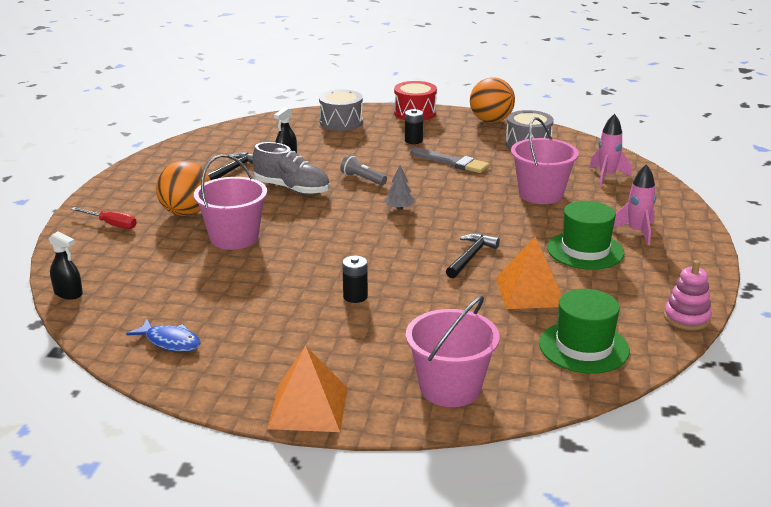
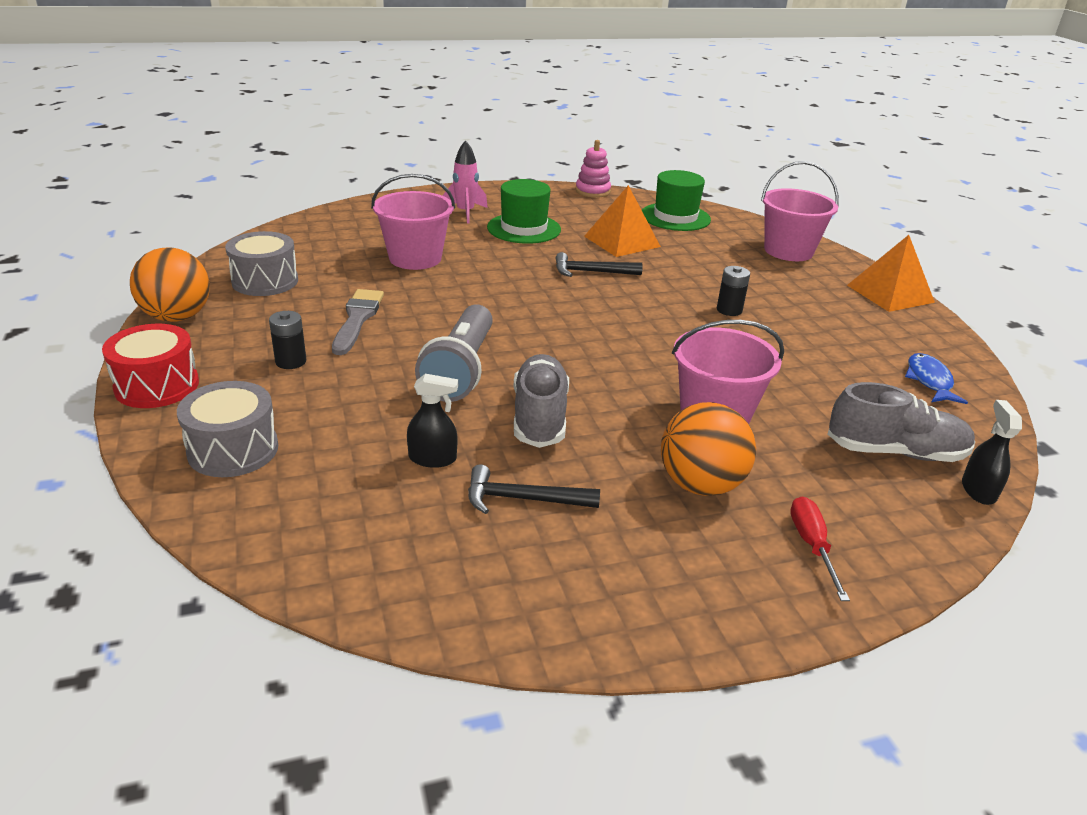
camera: 120 degrees left, 5 degrees up
(130, 283) = (895, 452): none -> grey shoe
(362, 179) = (461, 370): grey flashlight -> grey flashlight, size x1.94
(399, 208) = (523, 327): grey tree -> none
(607, 176) = (340, 233): pink rocket -> none

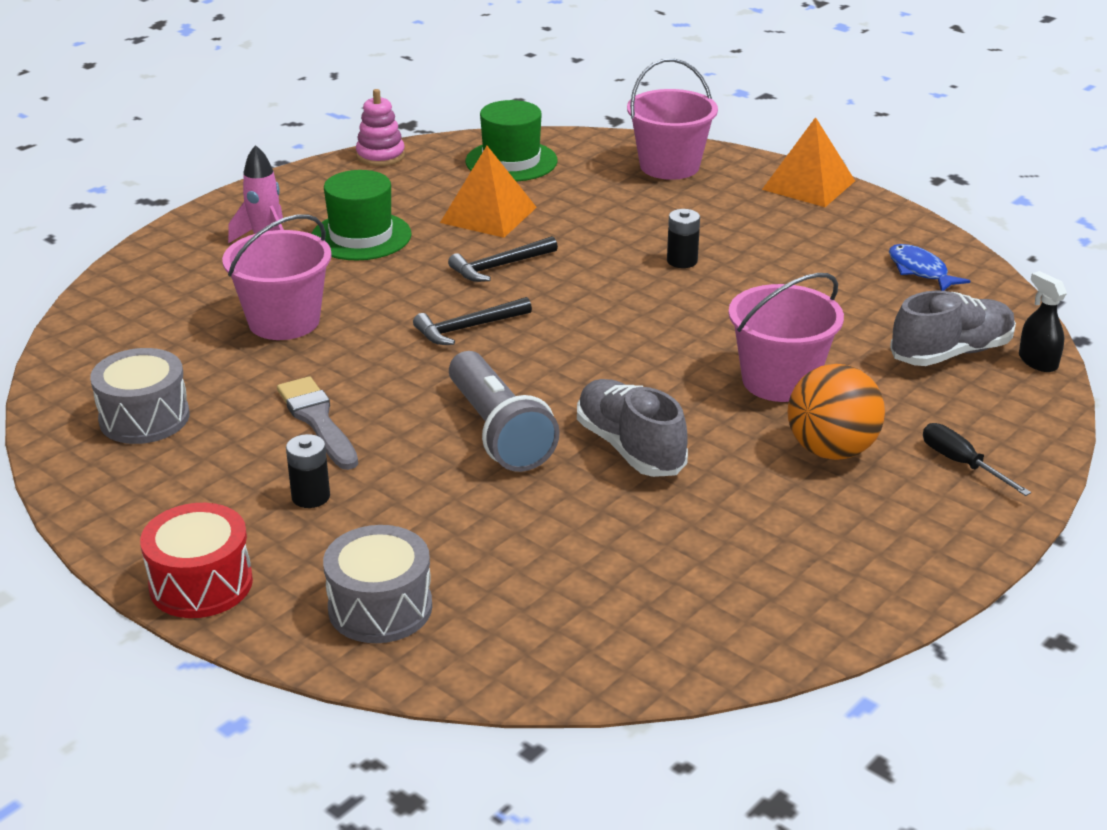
camera: 30 degrees left, 0 degrees up
(177, 317) = (103, 502): orange ball -> none
(433, 458) = (581, 530): black spray bottle -> none
(523, 499) = (702, 529): black hammer -> black hammer (467, 328)
(812, 545) = (961, 463): red screwdriver -> black screwdriver

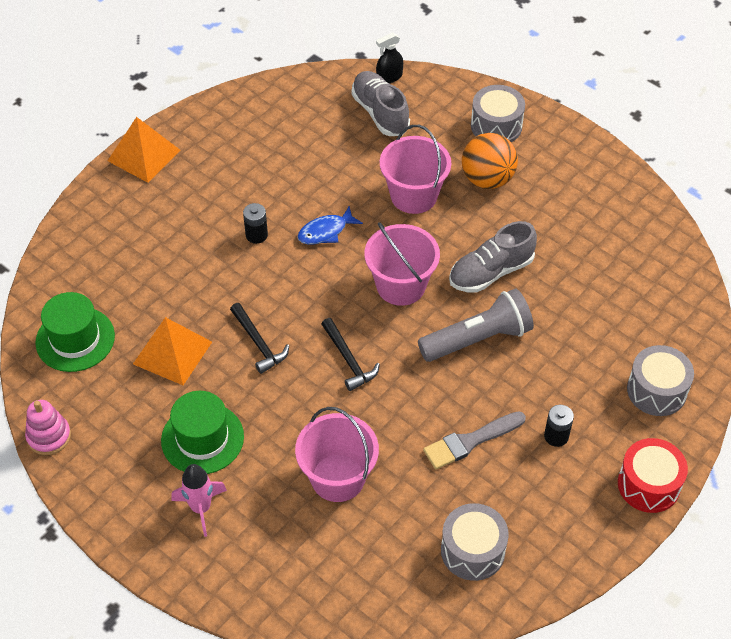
camera: 90 degrees left, 20 degrees up
(669, 166) = (100, 235): pink bucket -> pink bucket (401, 285)
(920, 271) = (277, 113): blue fish -> blue fish (325, 232)
(961, 463) = (496, 126): black screwdriver -> grey drum

